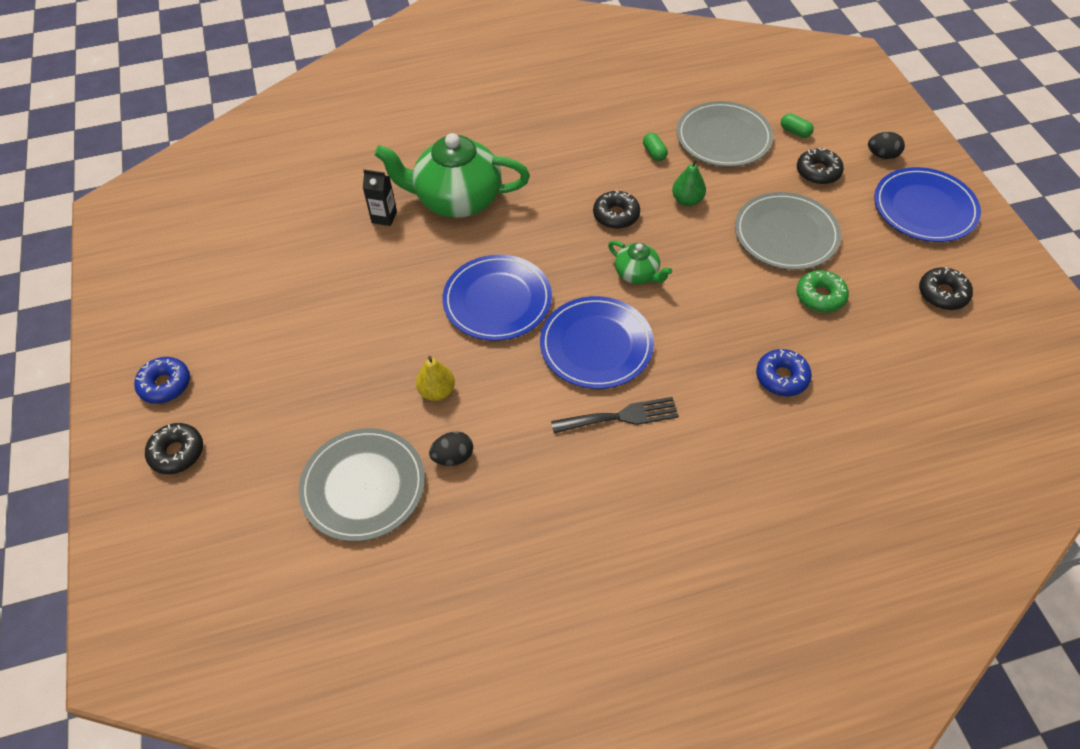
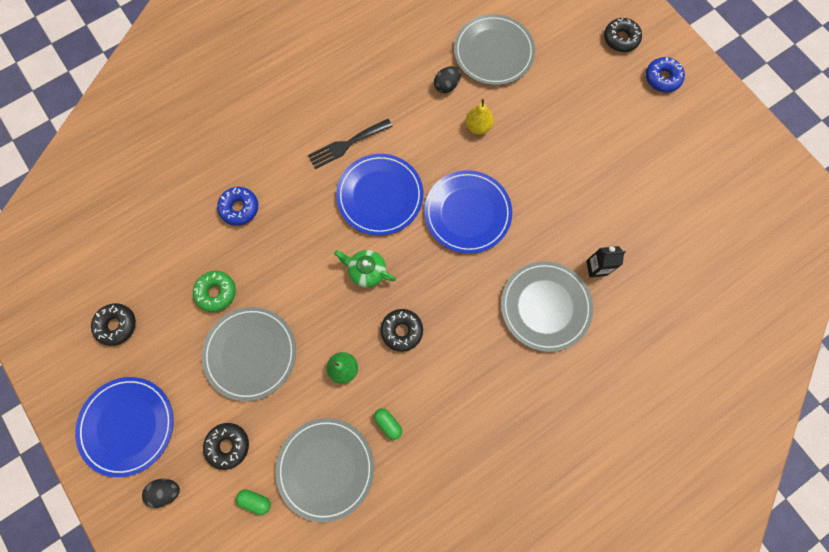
camera: 160 degrees right, 20 degrees up
(457, 199) = (545, 306): green teapot -> grey plate

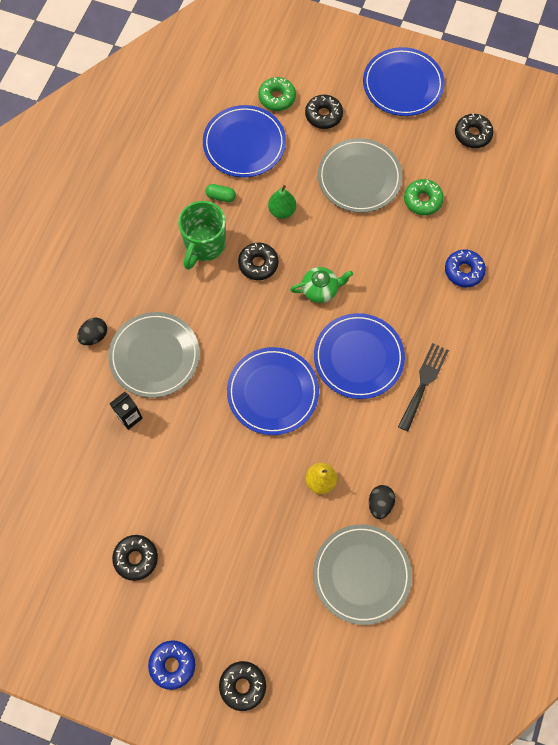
camera: 145 degrees right, 5 degrees down
(166, 491) = (341, 67): black egg -> black egg (94, 336)
(255, 500) = (277, 98): green capsule -> green donut
(325, 468) = (244, 143): grey plate -> blue plate
(436, 382) = (204, 245): none -> green mug
(650, 160) = (136, 558): none -> black donut

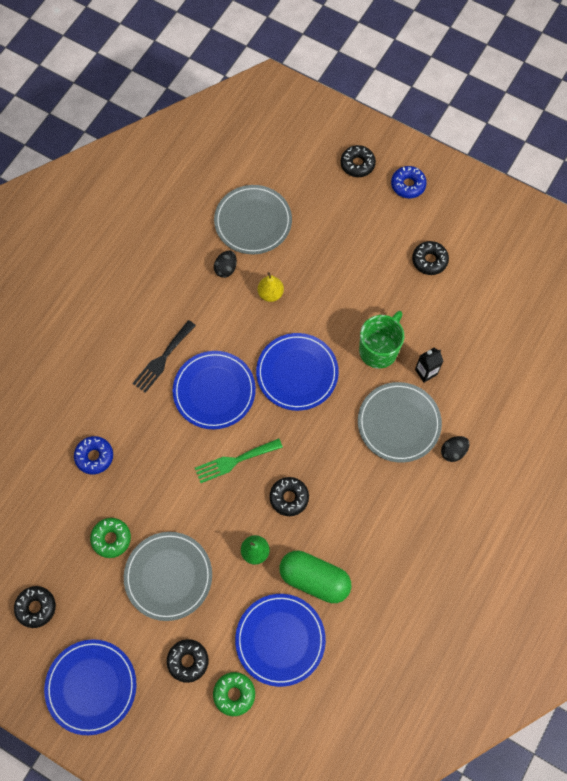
camera: 170 degrees left, 0 degrees up
(204, 245) = (338, 527): green mug -> green mug (379, 349)
(221, 196) = (314, 579): green capsule -> green capsule, size x2.34
(320, 290) = (234, 461): green teapot -> green fork

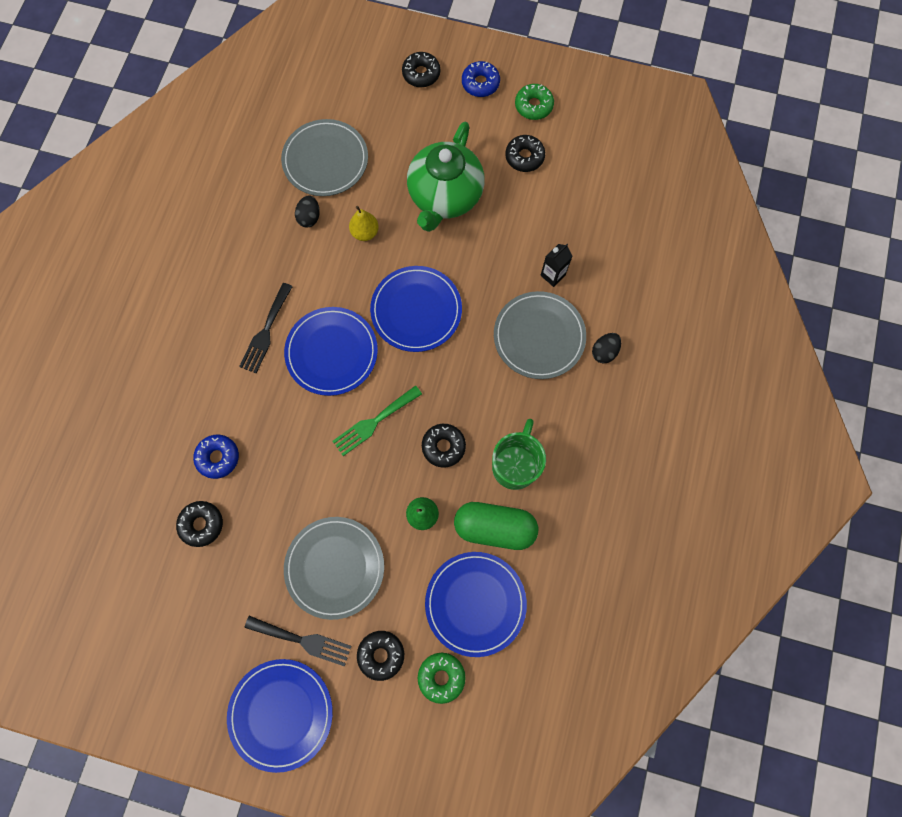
camera: 15 degrees left, 5 degrees up
(36, 607) = (196, 642): black donut -> black donut (202, 524)
(111, 539) = (260, 543): green donut -> green donut (533, 106)
(125, 631) = (303, 640): none -> black fork
(349, 279) = (445, 196): none -> green teapot
(379, 349) = (497, 263): green mug -> green mug (515, 465)

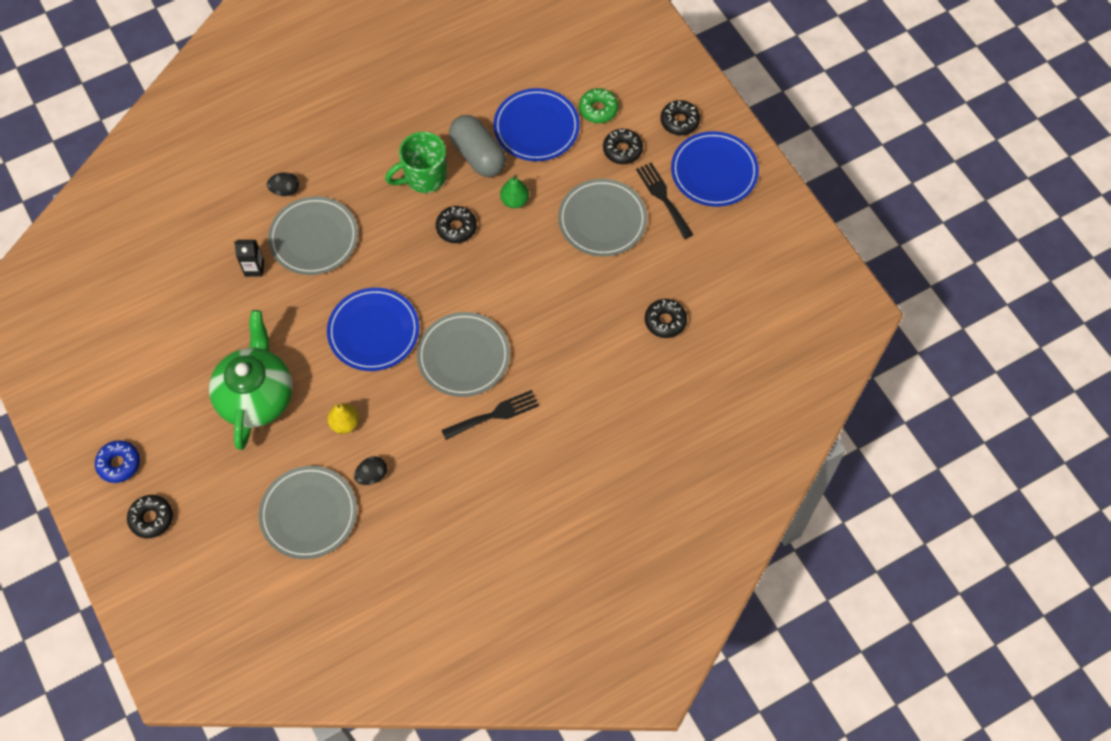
camera: 135 degrees left, 10 degrees down
(218, 457) = (614, 355): blue donut -> none
(332, 352) = (463, 356): blue plate -> grey plate
(374, 422) = (485, 283): green fork -> none
(445, 196) = (256, 396): green teapot -> green teapot turned 60 degrees counterclockwise
(494, 527) = (478, 155): green capsule -> grey capsule
(524, 157) = (164, 371): black donut -> black donut (679, 121)
(533, 106) = (106, 405): green donut -> none

